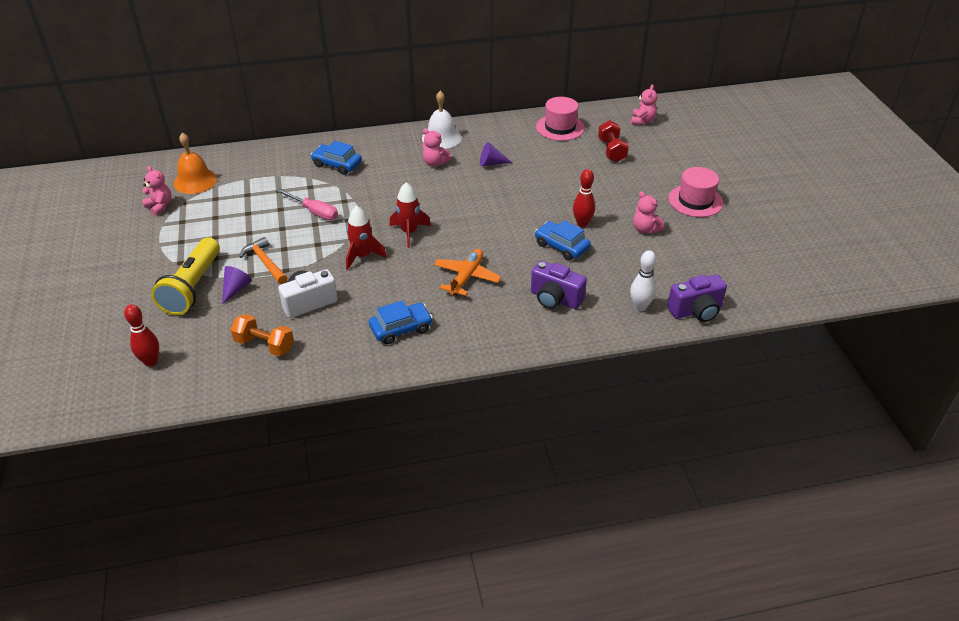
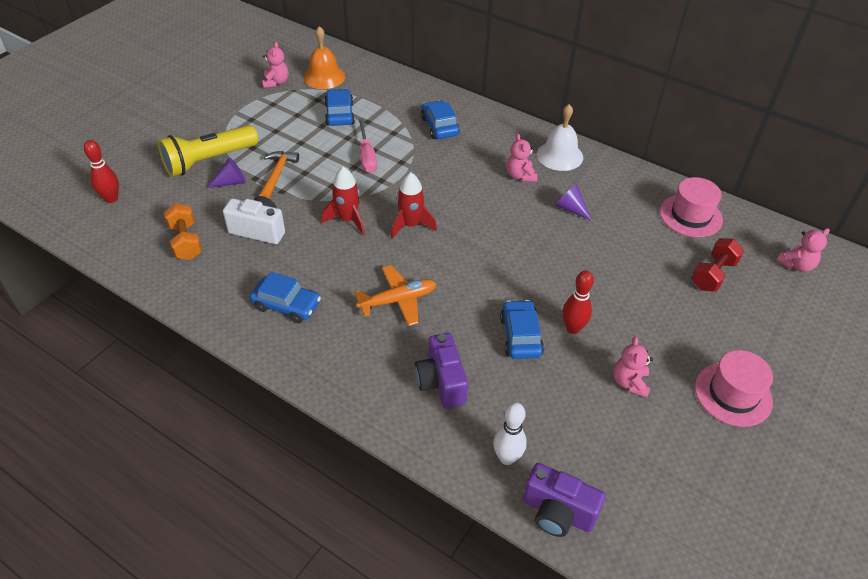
camera: 45 degrees right, 5 degrees up
(249, 198) = (339, 114): none -> blue car

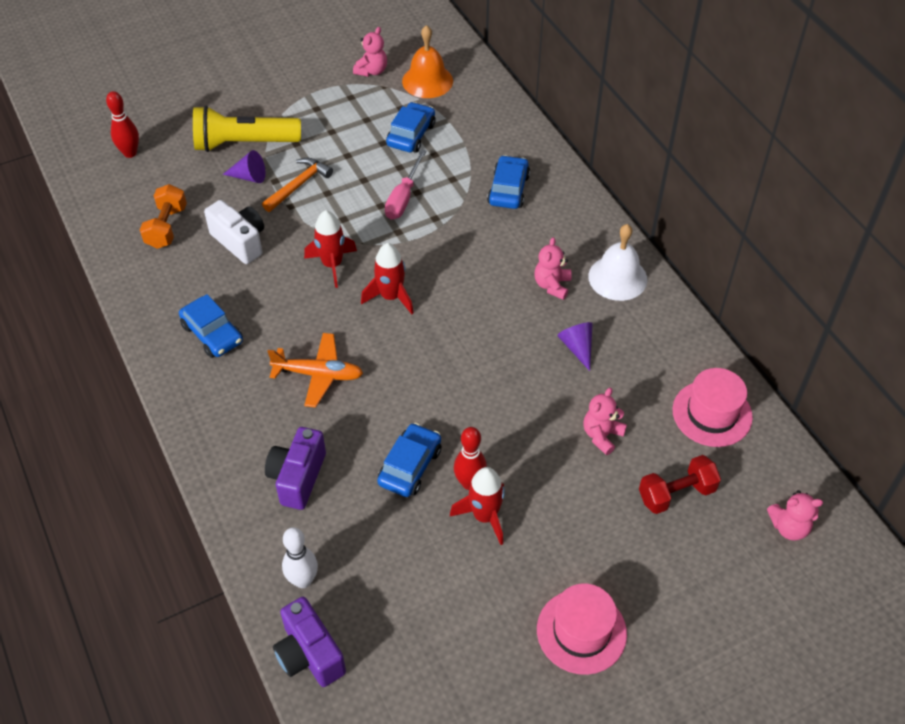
camera: 30 degrees right, 5 degrees up
(602, 347) = (484, 516): none -> red rocket
(629, 382) = (482, 567): pink teddy bear -> pink teddy bear (602, 435)

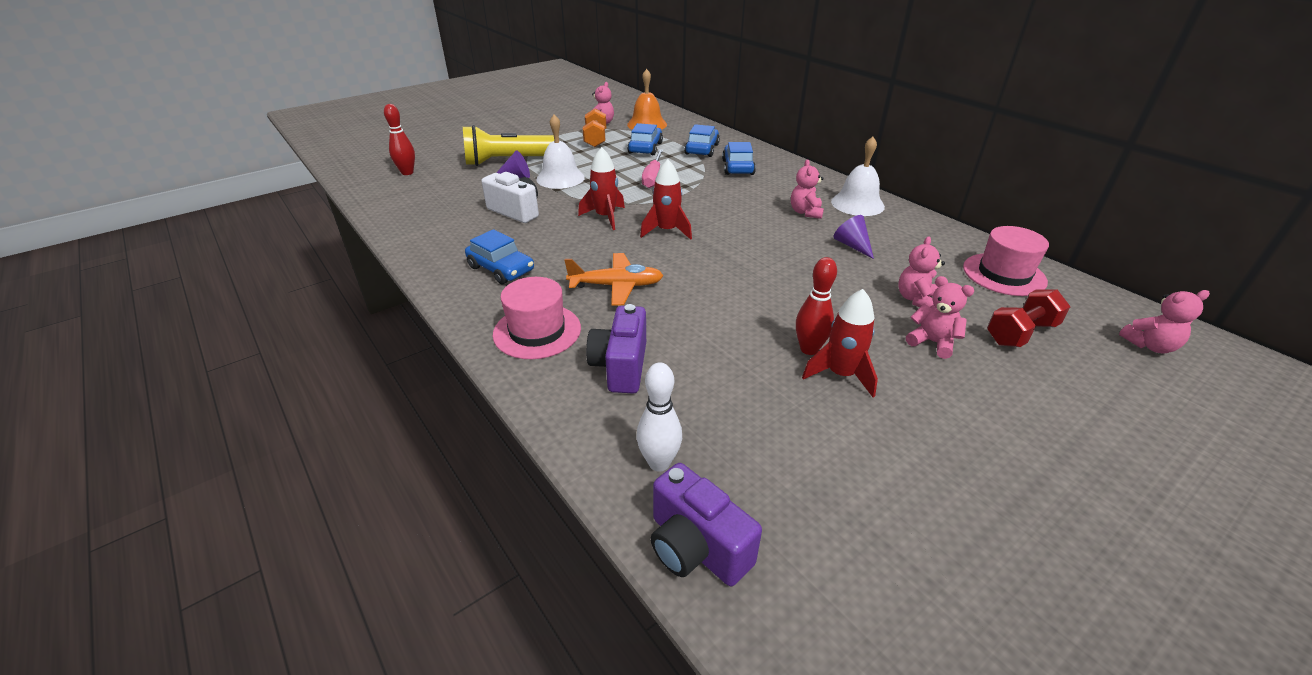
camera: 10 degrees left, 15 degrees down
(166, 227) = (445, 209): orange dumbbell -> orange dumbbell (595, 139)
(298, 185) = (560, 178): orange hammer -> white bell
(410, 466) = (739, 343): blue car -> blue car (702, 149)
(581, 631) = (1018, 468): pink hat -> pink hat (537, 331)
(586, 492) = (932, 342): none -> pink teddy bear

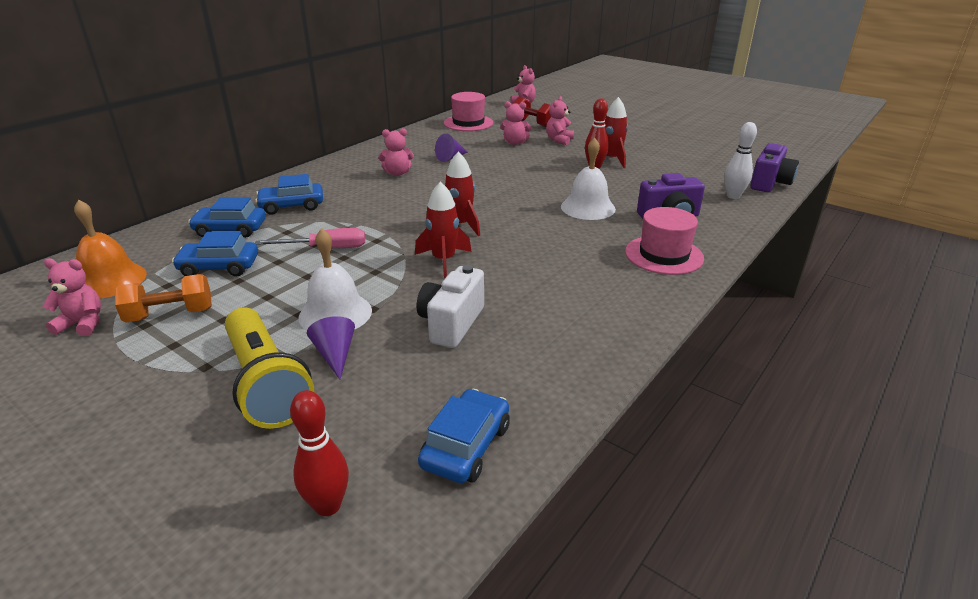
camera: 105 degrees left, 5 degrees down
(501, 269) = (588, 297): blue car -> blue car (466, 446)
(616, 286) = (572, 234): orange plane -> none
(857, 204) = (374, 156): white bell -> white bell (588, 207)

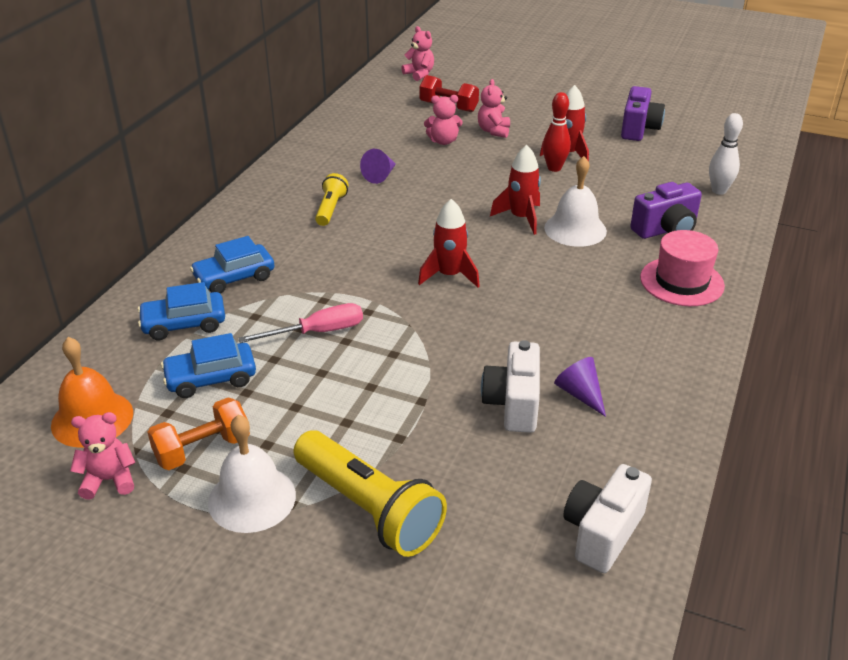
camera: 15 degrees left, 5 degrees up
(328, 506) = (513, 616): red bowling pin -> none
(335, 313) = (385, 414): white bell -> white bell (252, 498)
(335, 355) = (417, 463): purple cone -> purple cone (580, 394)
(397, 173) = (330, 209): pink teddy bear -> yellow flashlight
(443, 260) = (459, 326): red rocket -> red rocket (521, 218)
(466, 446) = (602, 533): blue car -> white camera
(468, 123) = (369, 115): pink hat -> none
(769, 183) = (748, 167): purple camera -> purple camera (639, 129)

